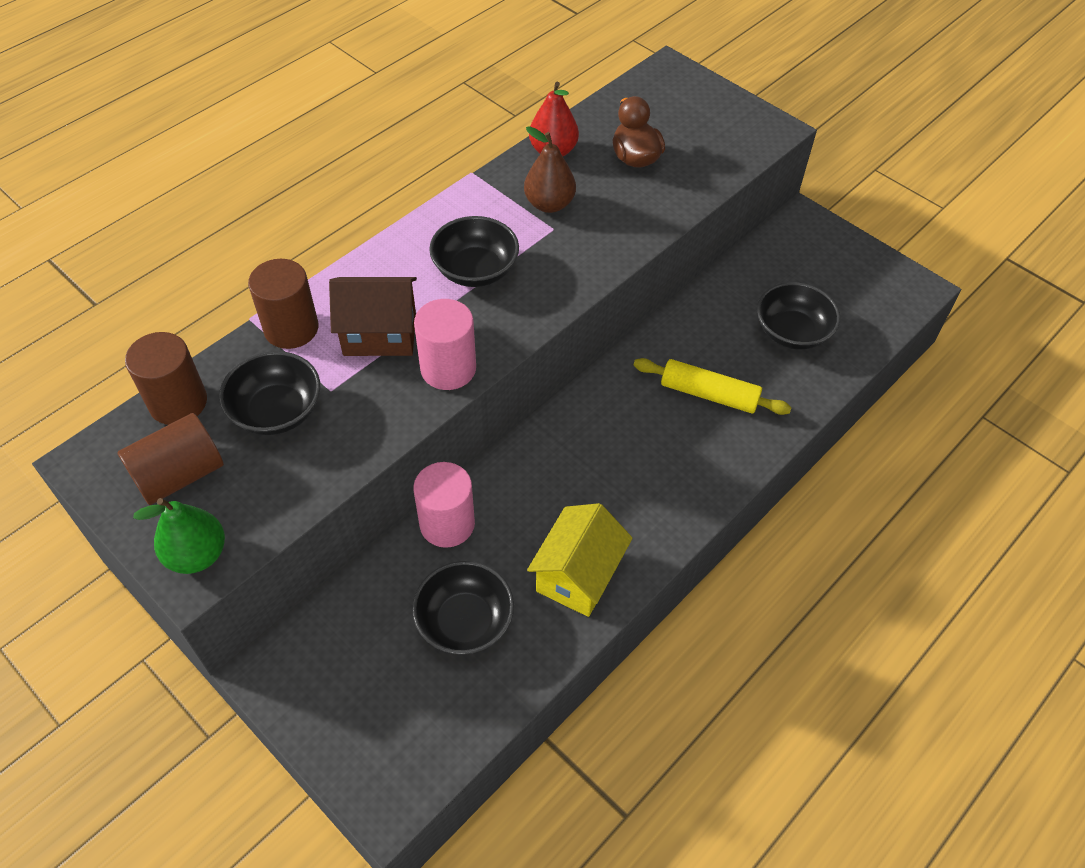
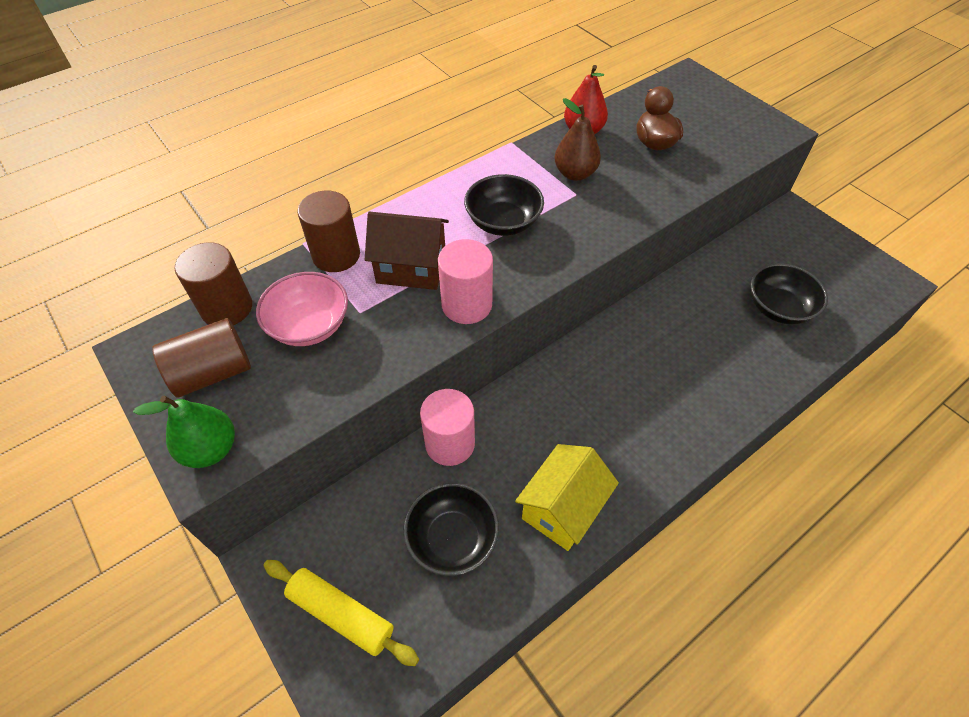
camera: 10 degrees right, 0 degrees up
(277, 411) = (309, 325): black bowl -> pink bowl
(709, 394) = (699, 354): yellow rolling pin -> yellow rolling pin (341, 614)

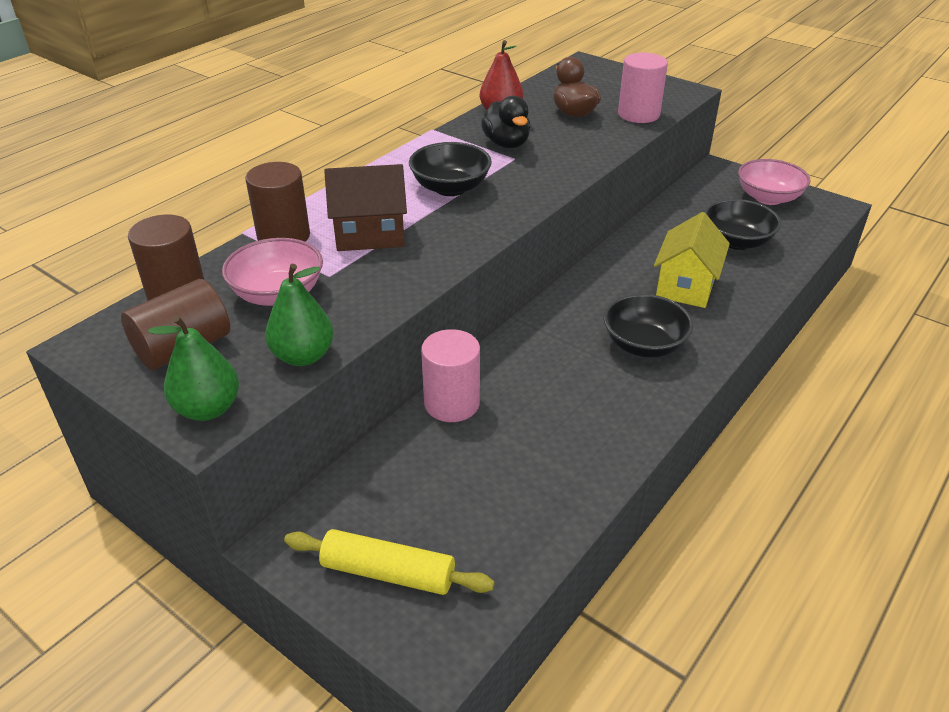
camera: 15 degrees left, 15 degrees down
(307, 406) = (303, 356): none -> green pear
(452, 539) = (487, 481): black bowl -> black bowl (644, 345)
(466, 305) = (440, 253): pink cylinder -> pink cylinder (638, 114)
(562, 508) = (593, 433): yellow house -> yellow house (686, 286)
(575, 173) = (506, 144): brown pear -> black duck
(831, 258) = (768, 198): none -> pink bowl

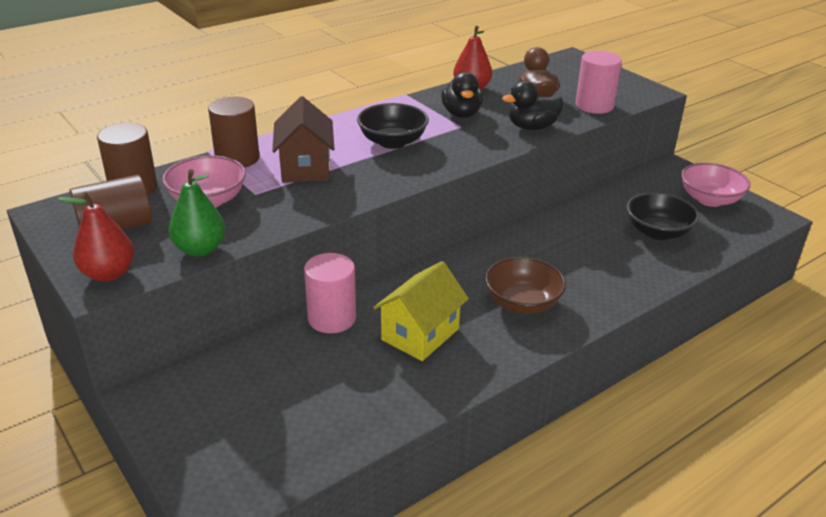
camera: 15 degrees right, 5 degrees down
(208, 409) = (108, 274): green pear -> red pear
(370, 234) = (305, 168): brown house -> brown house turned 75 degrees clockwise
(388, 572) = (212, 435): yellow rolling pin -> none
(589, 148) = (532, 127): none -> black duck
(644, 345) = (522, 303): black bowl -> brown bowl
(686, 286) = (588, 262): yellow house -> yellow house (420, 334)

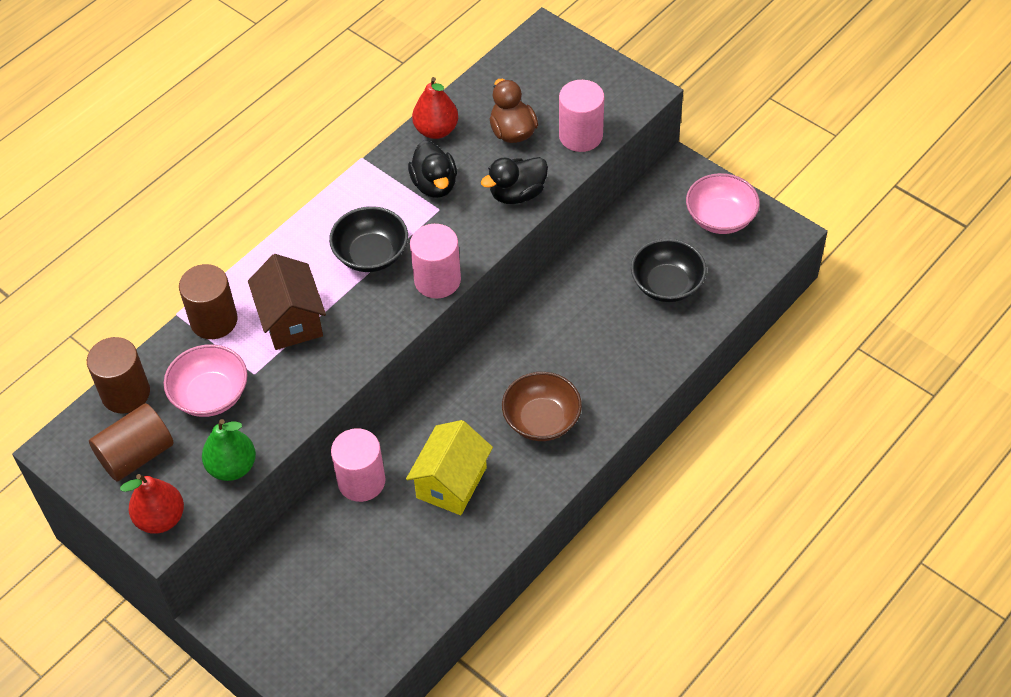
camera: 10 degrees left, 20 degrees up
(446, 163) = (437, 280): none -> pink cylinder

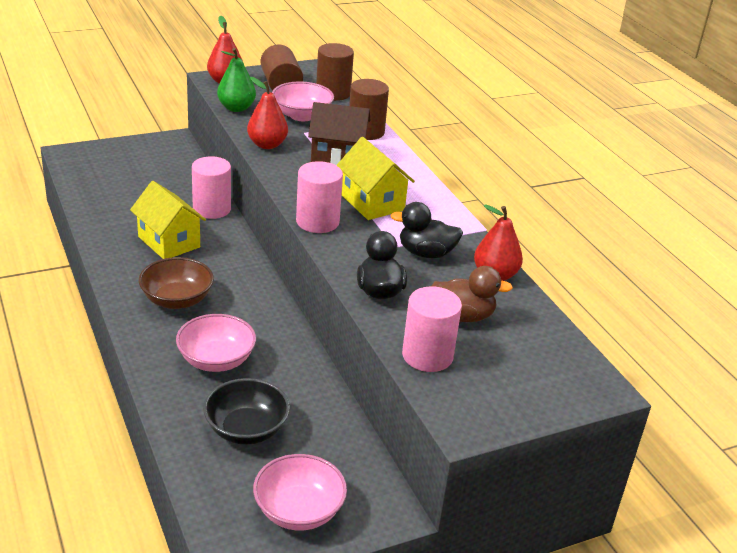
camera: 110 degrees right, 20 degrees down
(307, 392) = (267, 145): none -> red pear
(371, 254) = (372, 202): black bowl -> yellow house
(603, 345) = (216, 360): none -> pink bowl

